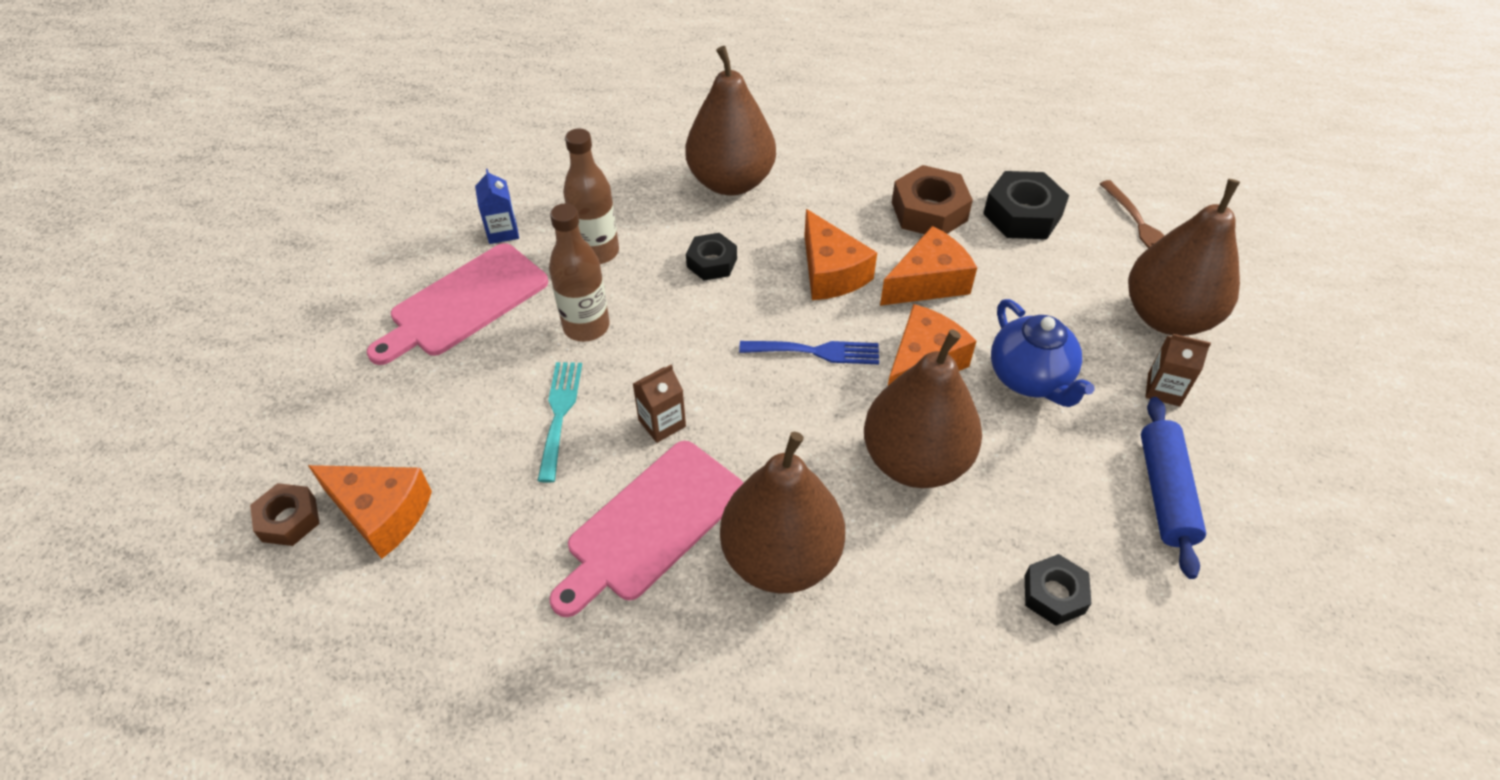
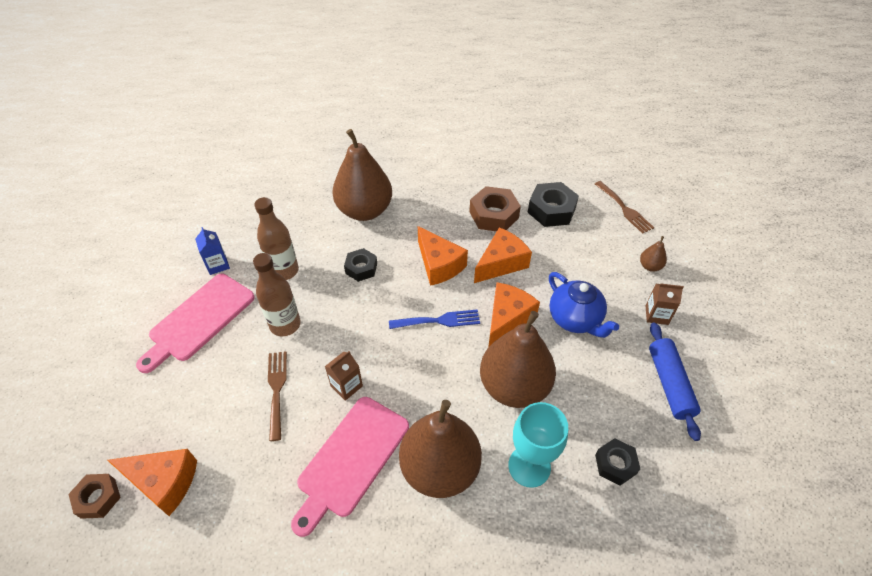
camera: 10 degrees left, 0 degrees up
(559, 414) = (277, 390): turquoise fork -> brown fork
(918, 576) = (529, 466): none -> turquoise goblet
(1167, 317) = (650, 266): brown pear -> brown pear, size x0.40

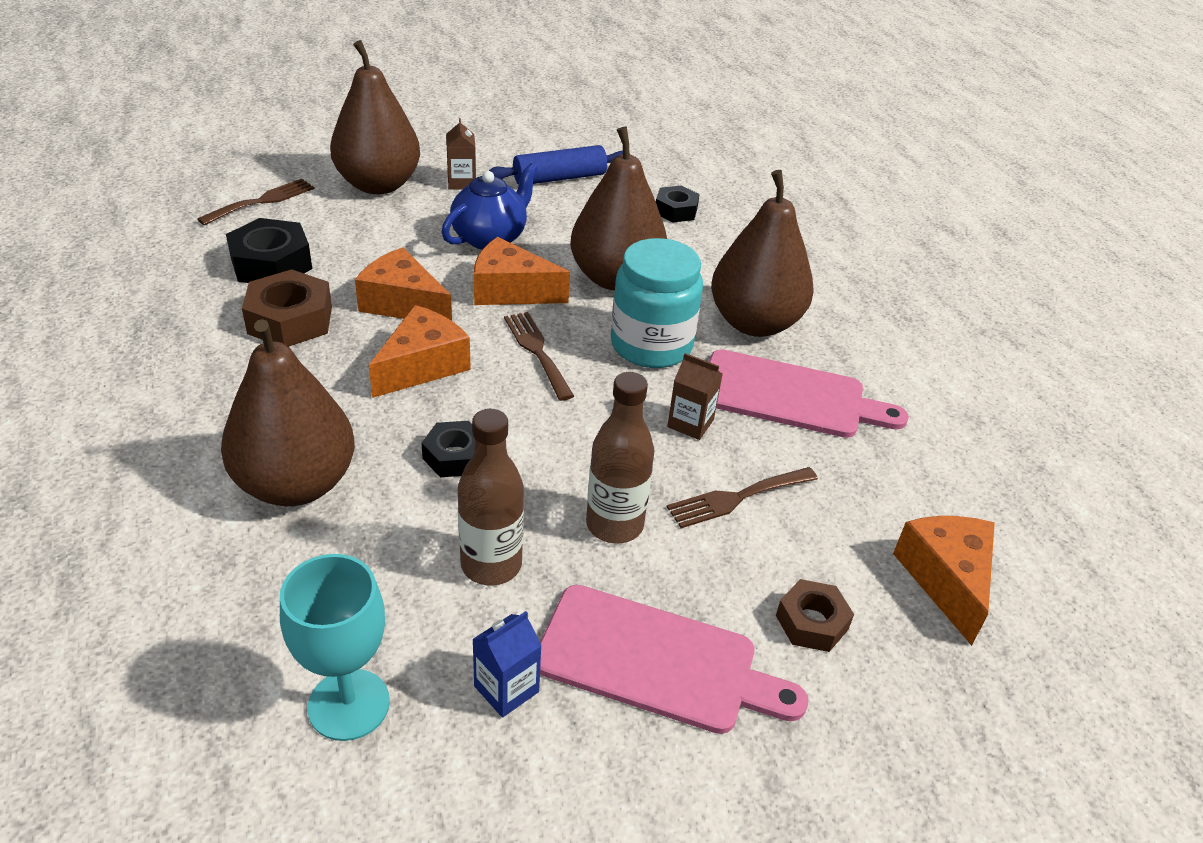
camera: 110 degrees left, 10 degrees down
(98, 498) = (1022, 653): brown nut -> brown nut (811, 622)
(429, 387) = (651, 345): none -> turquoise jar
(439, 320) = (537, 351): blue fork -> brown fork
(529, 466) = (712, 262): turquoise goblet -> turquoise goblet (349, 704)
(650, 266) = (378, 184): brown pear -> brown pear, size x2.48

